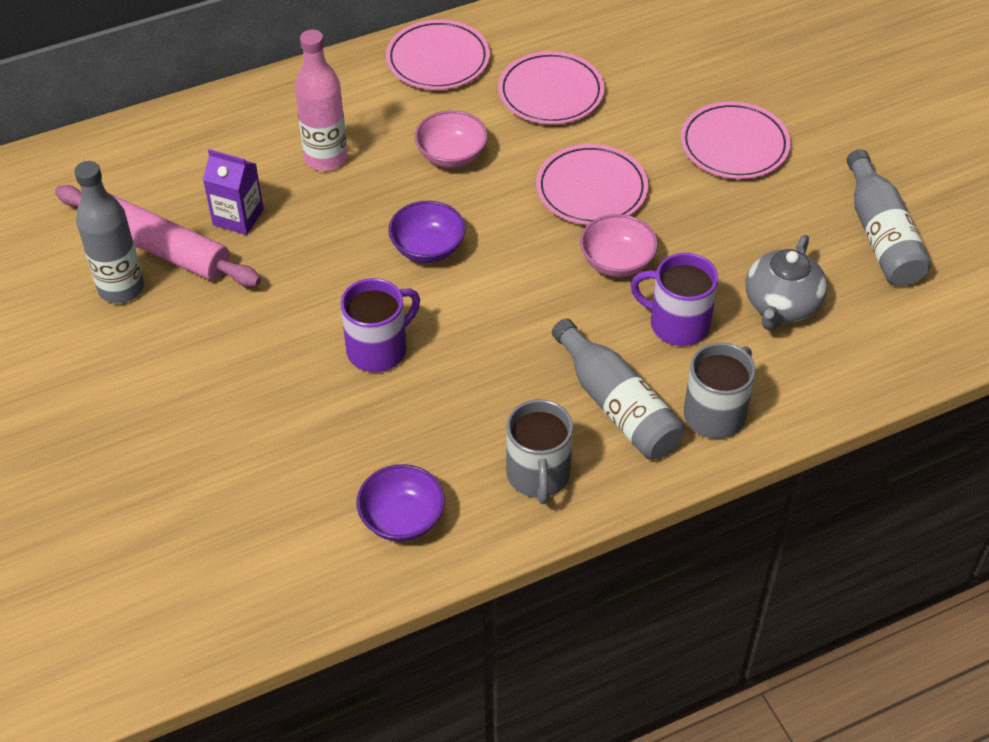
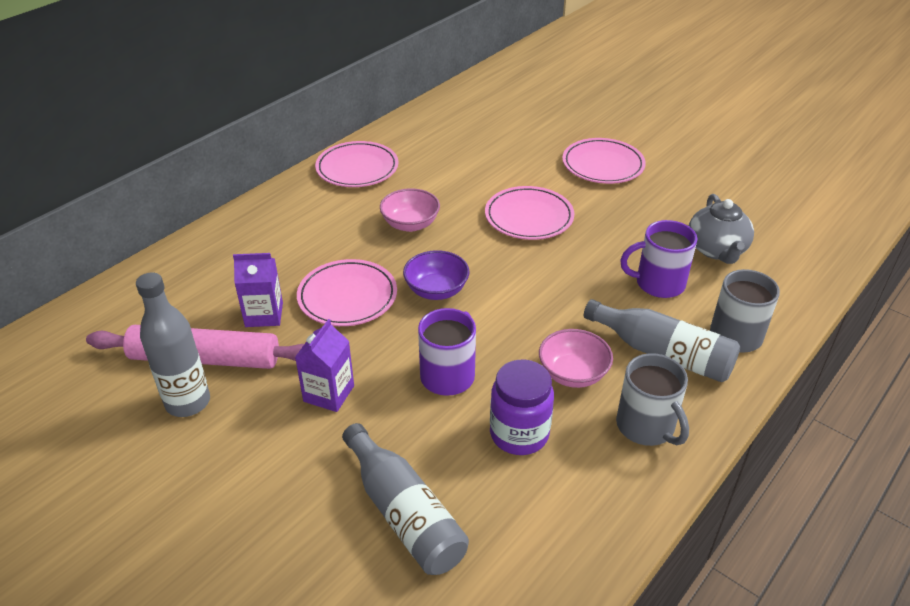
camera: 25 degrees left, 10 degrees down
(253, 326) = (329, 393): none -> purple carton
(326, 158) = (312, 253): pink bottle -> none
(402, 519) = (564, 505): purple bowl -> none
(407, 435) = (519, 434): none -> purple jar
(551, 93) = (454, 167): pink plate -> pink plate (347, 297)
(617, 262) = (583, 257): pink bowl -> pink bowl (573, 374)
(881, 235) = (740, 190): grey bottle -> grey bottle (404, 513)

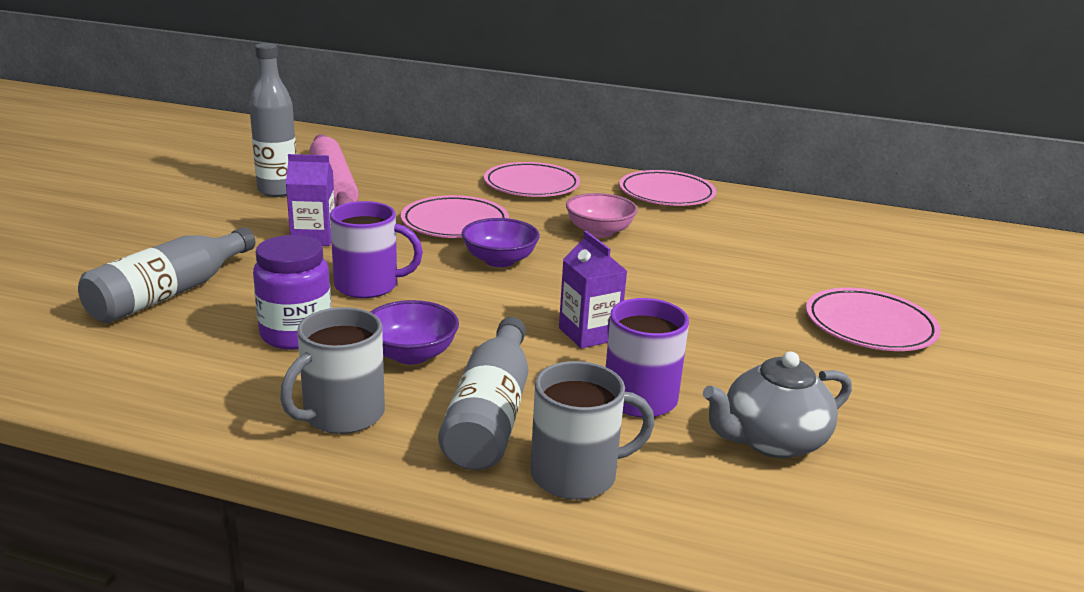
camera: 65 degrees right, 15 degrees down
(264, 314) = (403, 196): purple carton -> purple carton (589, 334)
(529, 217) = (686, 291): pink plate -> pink plate (531, 185)
(573, 374) = (411, 354): pink bowl -> purple bowl

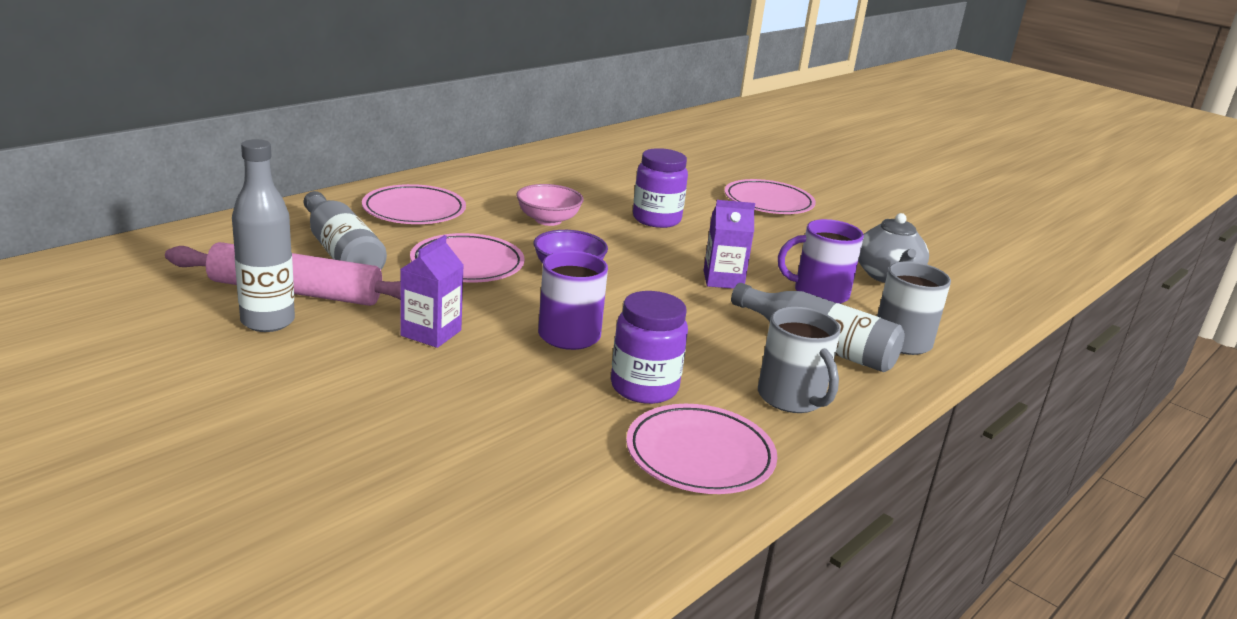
camera: 65 degrees left, 0 degrees up
(170, 293) = (500, 434): grey bottle -> grey bottle (341, 252)
(411, 354) = (713, 349): purple bowl -> none
(666, 194) = (497, 174): pink plate -> pink plate (700, 455)
(691, 275) = (656, 219): none -> purple jar

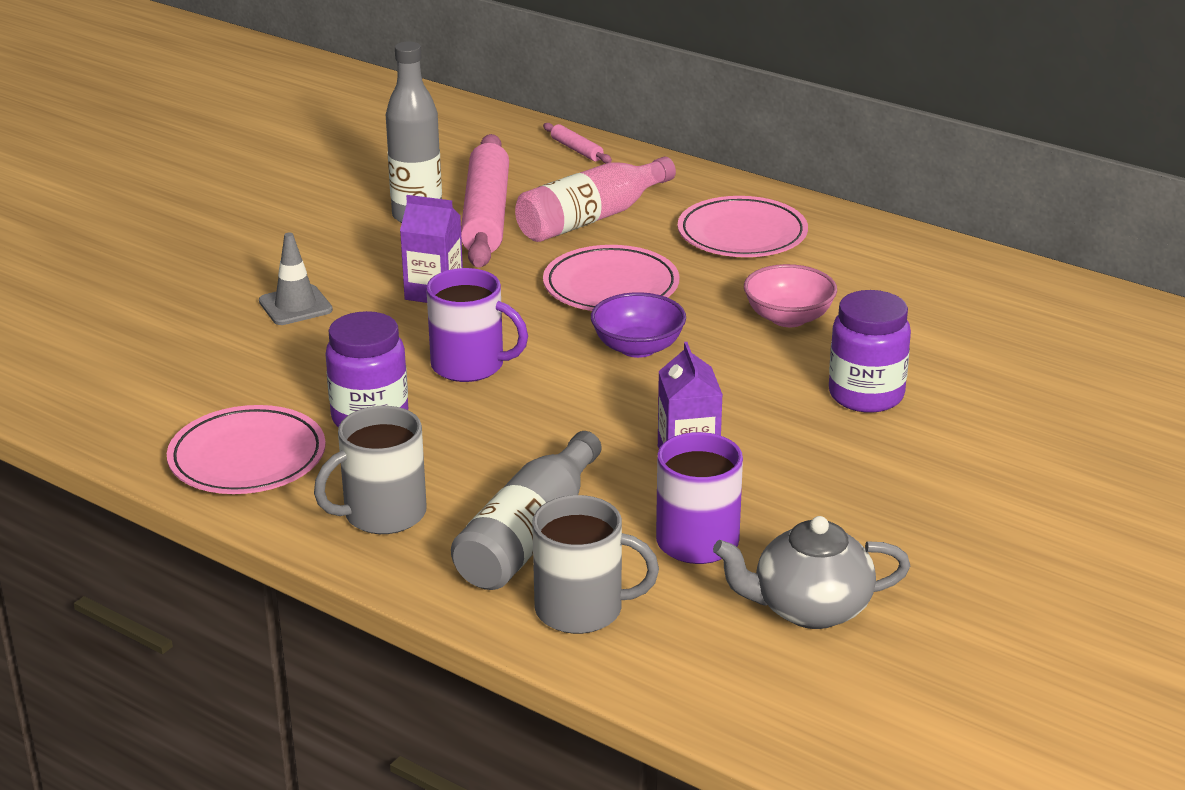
camera: 85 degrees right, 5 degrees up
(199, 237) = (577, 150): none -> pink rolling pin
(341, 252) = (591, 218): grey bottle -> pink bottle
(415, 404) = (295, 306): none -> grey traffic cone
(768, 202) = (1045, 492): pink plate -> none

